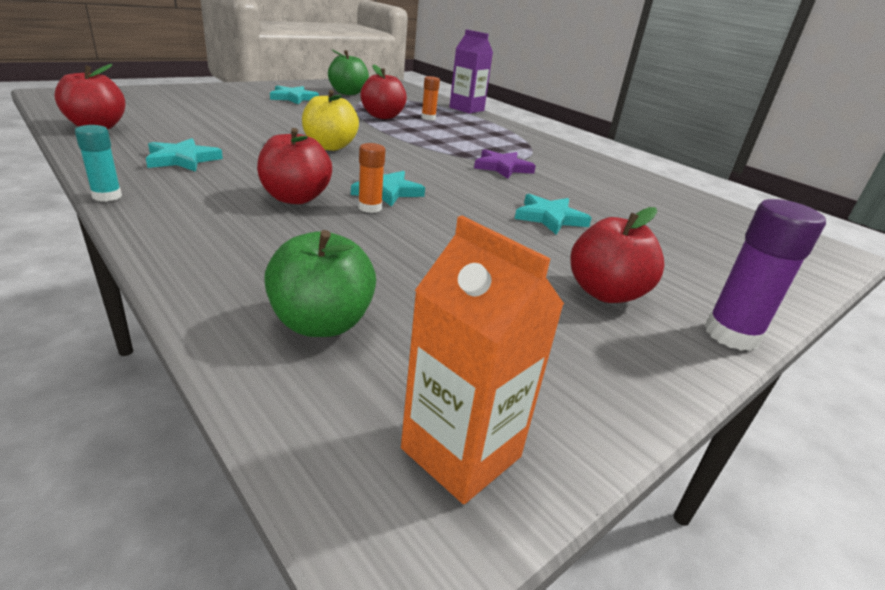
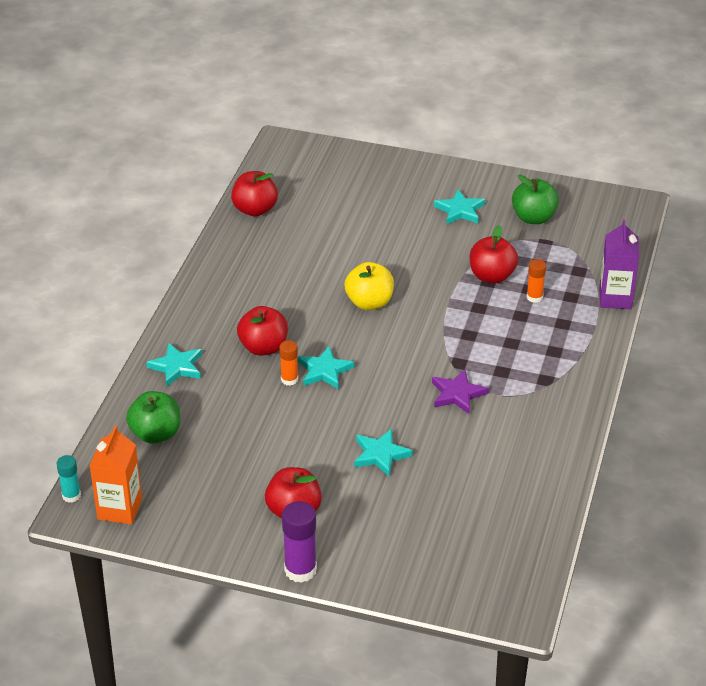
camera: 60 degrees right, 10 degrees up
(107, 196) = (181, 295): turquoise glue stick -> turquoise glue stick (71, 495)
(182, 159) = (257, 274): turquoise star -> turquoise star (177, 367)

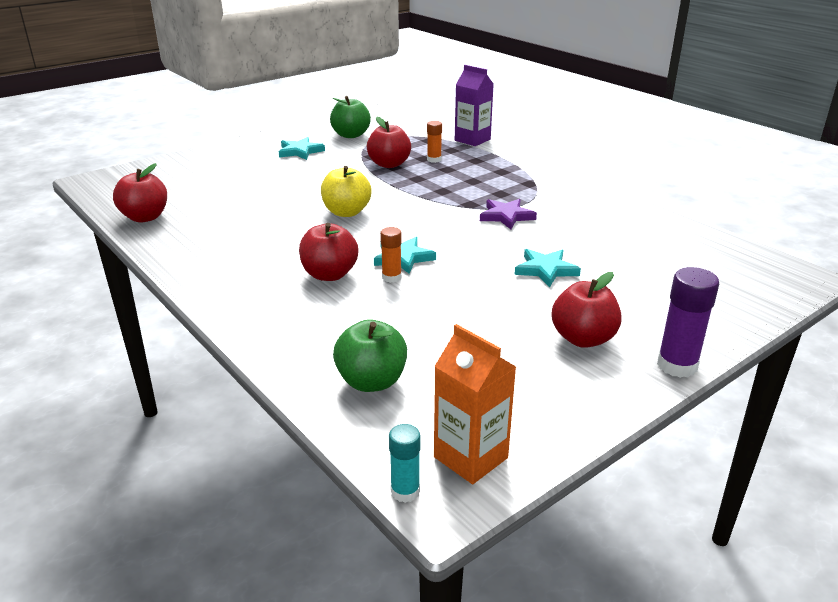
camera: 55 degrees left, 10 degrees down
(177, 367) = (286, 330): turquoise star -> none

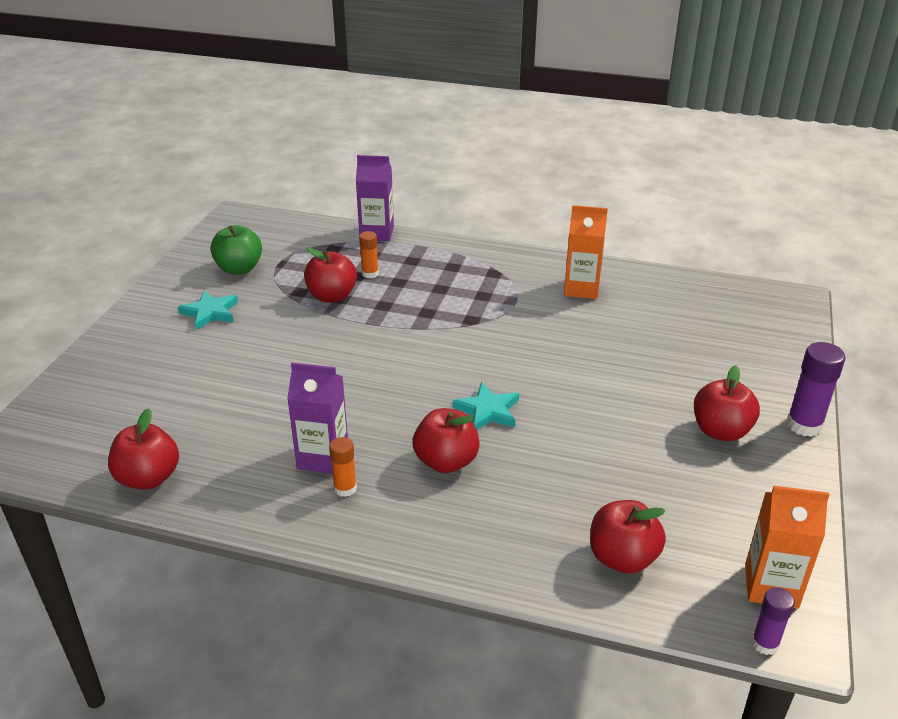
camera: 35 degrees left, 5 degrees up
(254, 243) = (323, 457): none -> purple carton
(346, 212) = (366, 377): yellow apple -> none
(371, 381) = (622, 558): green apple -> red apple
(391, 277) = (505, 438): orange glue stick -> orange glue stick (345, 488)
(405, 491) = (765, 643): turquoise glue stick -> purple glue stick
(506, 216) = (519, 322): purple star -> none
(545, 270) = (618, 371): turquoise star -> none
(591, 212) = (581, 289): none -> orange carton

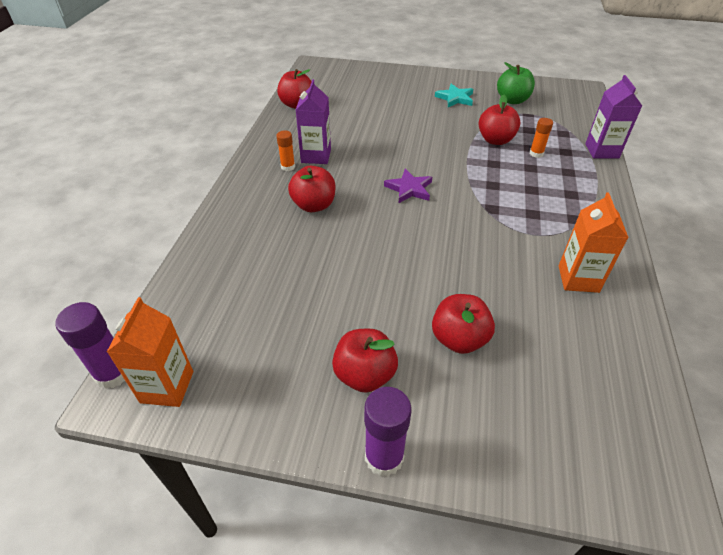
camera: 85 degrees right, 10 degrees up
(423, 375) = (409, 189): none -> purple star
(488, 411) = (372, 222): turquoise star -> none
(622, 558) = (212, 294): red apple -> red apple (459, 339)
(765, 643) = (113, 373): purple glue stick -> purple glue stick, size x1.65

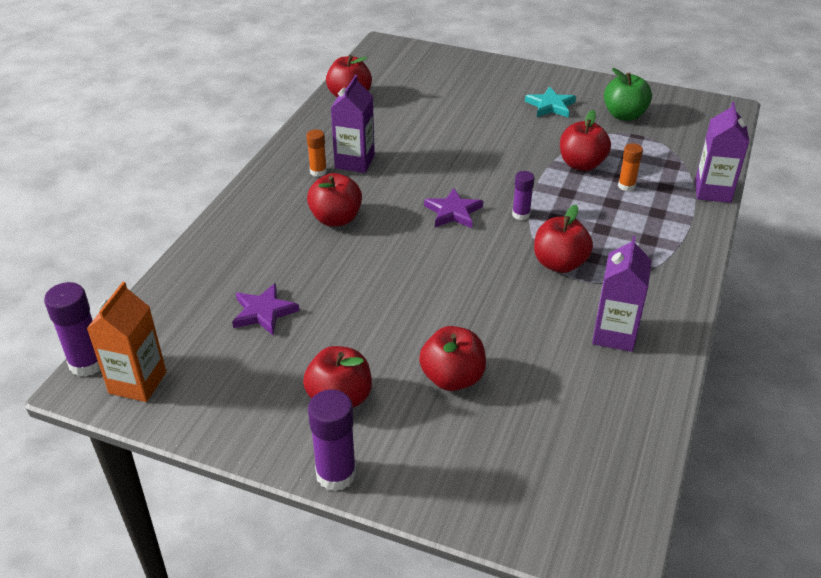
camera: 10 degrees right, 5 degrees down
(272, 298) = (264, 312): none -> purple star
(464, 185) = (521, 214): none -> purple glue stick
(510, 222) = (559, 264): none -> red apple
(578, 279) = (614, 334): orange carton -> purple carton

